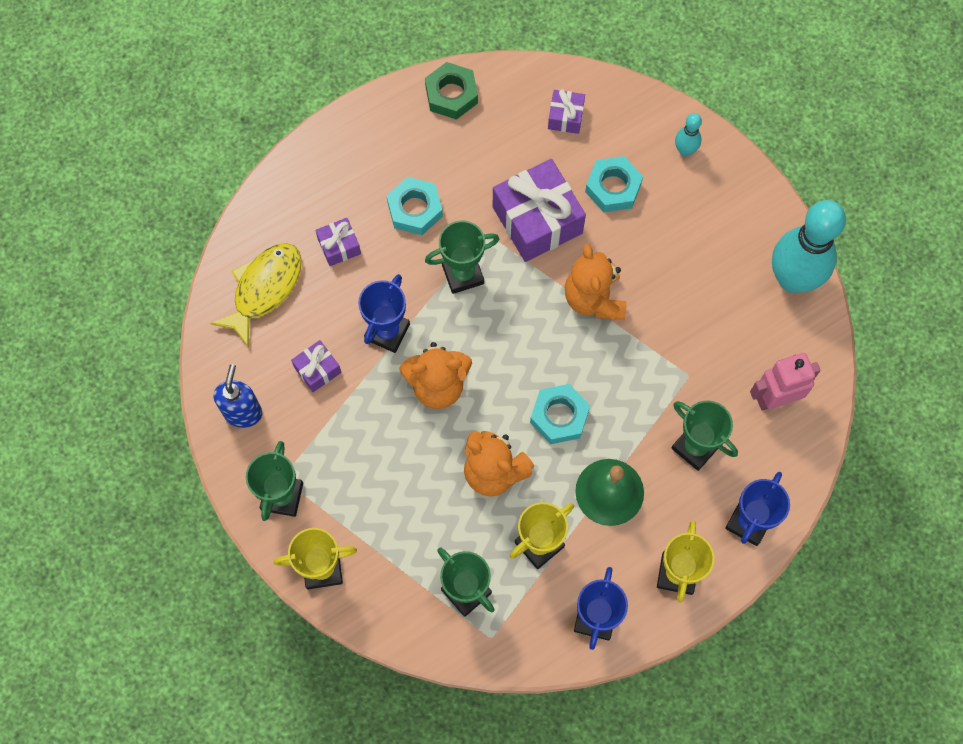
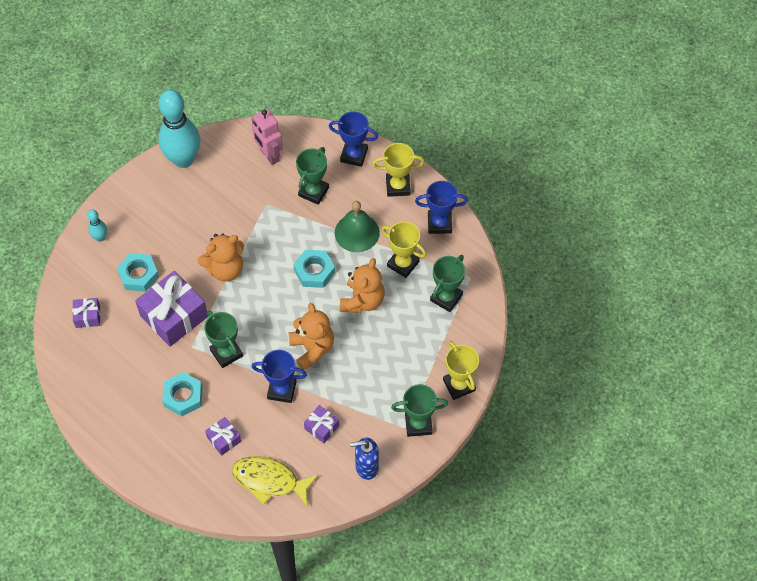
camera: 105 degrees left, 10 degrees down
(451, 94) = (83, 396): green nut -> none

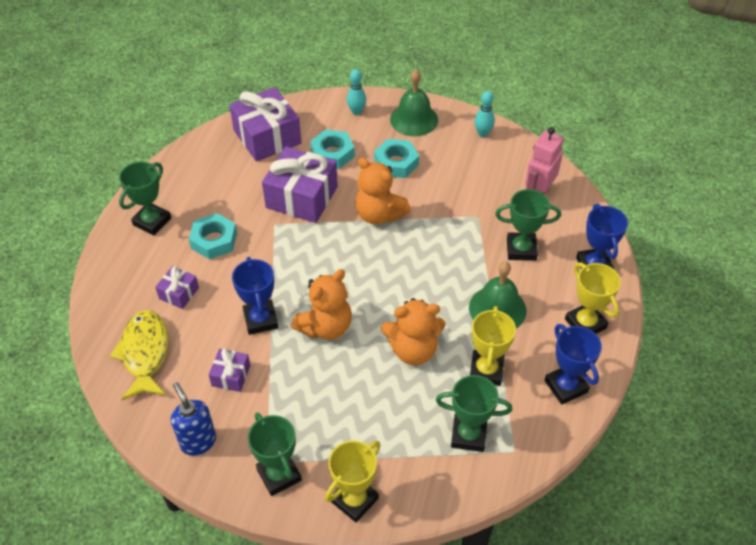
camera: 65 degrees right, 10 degrees down
(88, 316) = (267, 137): purple gift -> purple gift, size x2.04
(136, 200) = (414, 119): none -> green bell
(183, 159) = (483, 133): turquoise bowling pin -> turquoise bowling pin, size x0.44
(226, 353) = (281, 255): green trophy -> green trophy (152, 221)
(314, 271) = (423, 290): turquoise nut -> turquoise nut (396, 163)

